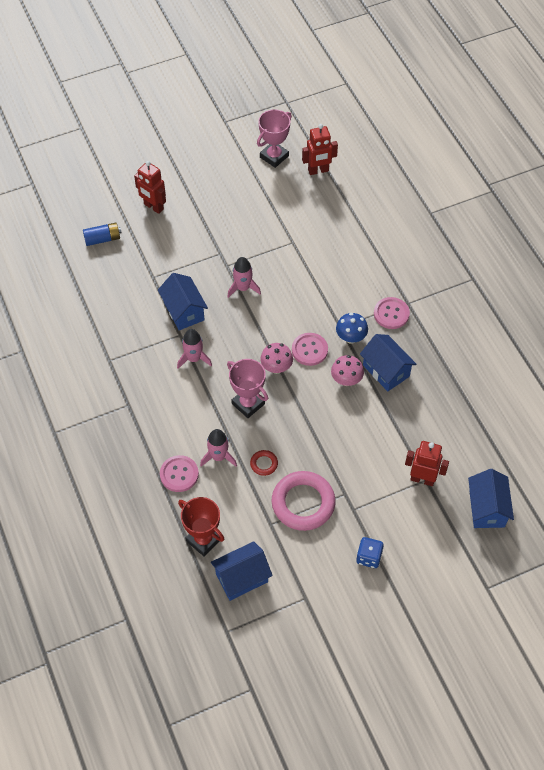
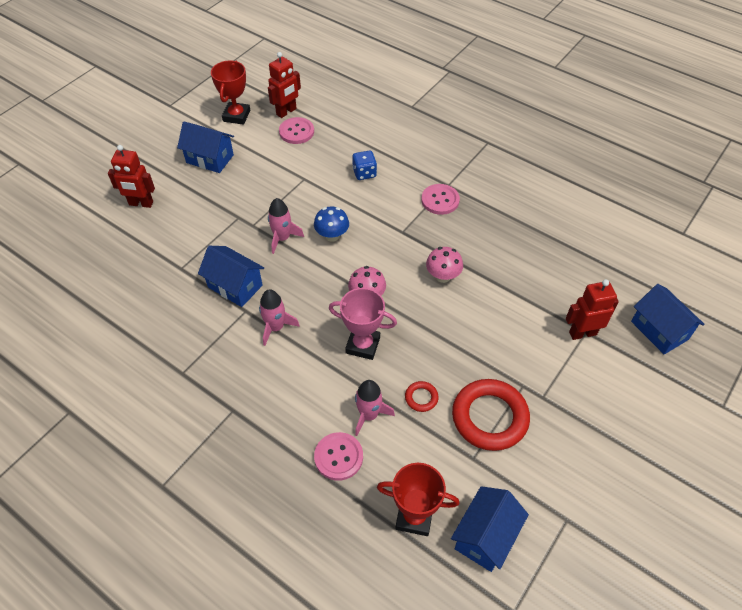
camera: 30 degrees left, 5 degrees down
(103, 239) = (102, 255): blue battery -> none
(274, 156) = (236, 116): pink trophy -> red trophy
(303, 503) = (489, 417): pink ring -> red ring
(309, 350) = (388, 265): pink button -> pink button (296, 132)
(351, 337) = (418, 236): blue mushroom -> blue mushroom (332, 235)
(369, 557) = (594, 437): blue dice -> blue dice (364, 173)
(386, 371) = (473, 251): blue house -> blue house (210, 159)

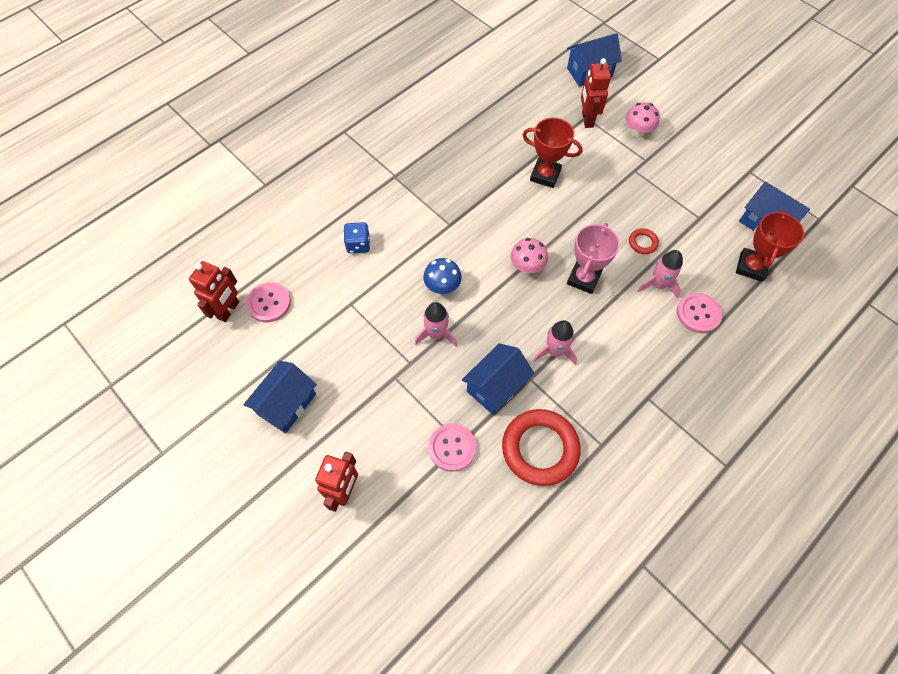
camera: 80 degrees left, 10 degrees up
(236, 116) = (216, 368): red trophy -> red trophy (545, 175)
(286, 112) = (228, 310): red robot -> red robot turned 60 degrees clockwise
(440, 200) = (415, 186): pink button -> pink button (452, 448)
(443, 276) = (512, 202): pink mushroom -> pink mushroom (637, 132)
(489, 417) = (663, 199): red ring -> red ring (540, 449)

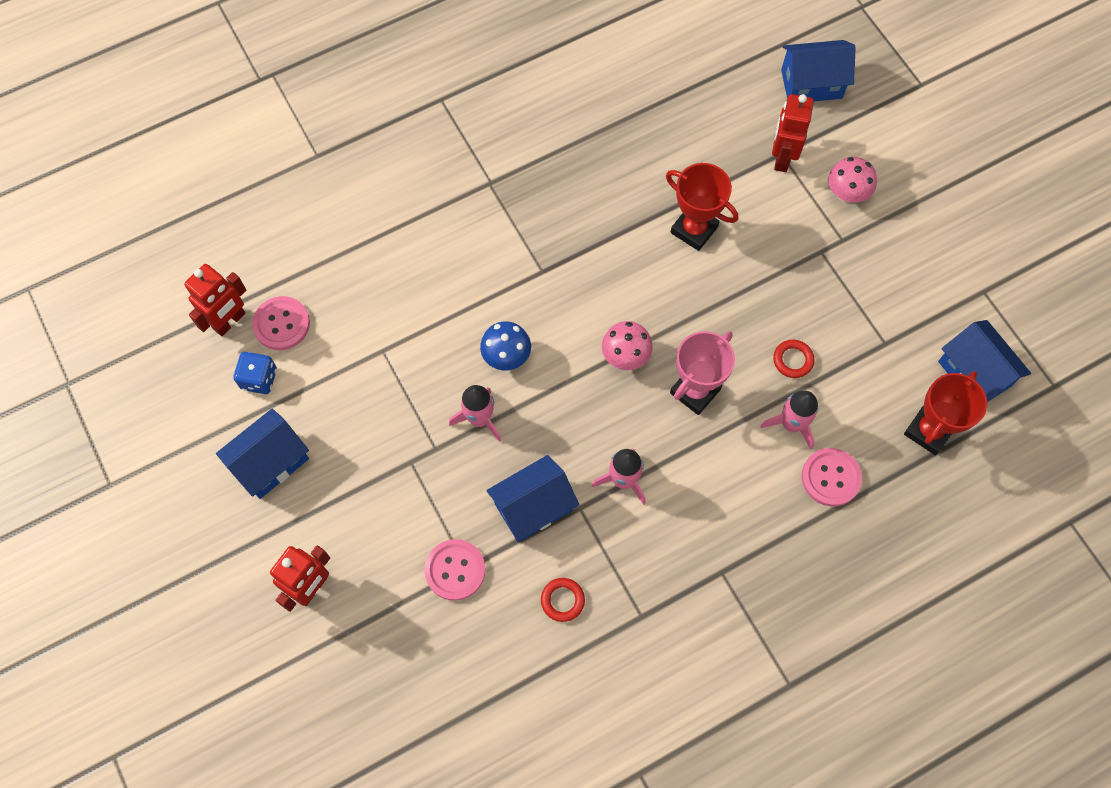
camera: 15 degrees right, 5 degrees up
(358, 244) = (415, 271): blue dice -> blue dice (259, 379)
(540, 449) = (562, 600): red ring -> red ring, size x0.44

